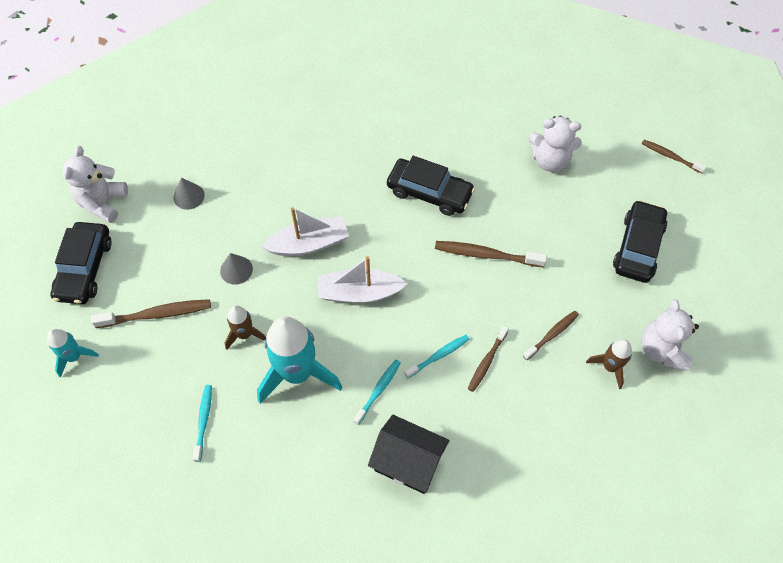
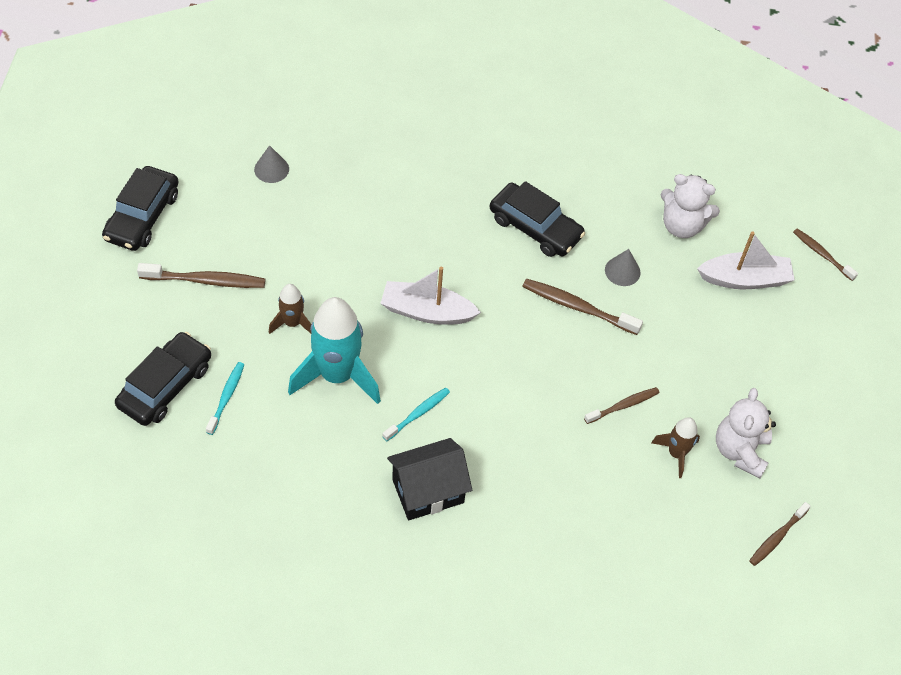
camera: 10 degrees right, 5 degrees down
(74, 357) = (110, 301): turquoise rocket -> none
(103, 203) = (178, 154): white teddy bear -> none
(236, 270) = (301, 256): grey cone -> grey cone (622, 271)
(309, 244) = (387, 249): white boat -> white boat (744, 279)
(408, 462) = (428, 491): black house -> black house turned 60 degrees counterclockwise
(438, 356) = (492, 396): turquoise toothbrush -> none
(487, 361) = (543, 415): brown toothbrush -> brown toothbrush (777, 537)
(638, 247) = (750, 340): black car -> black car (165, 386)

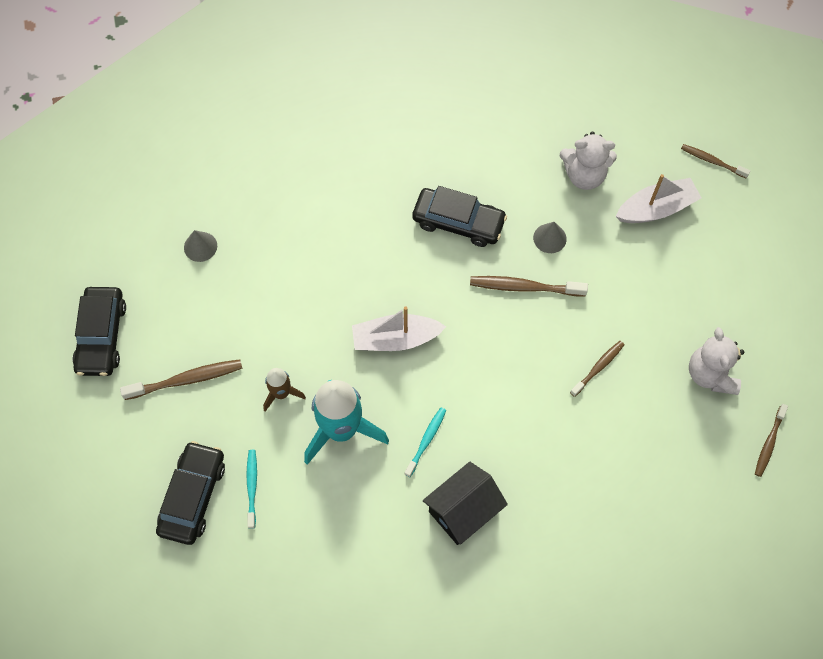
camera: 15 degrees left, 10 degrees up
(676, 453) = (659, 396): brown rocket -> none

